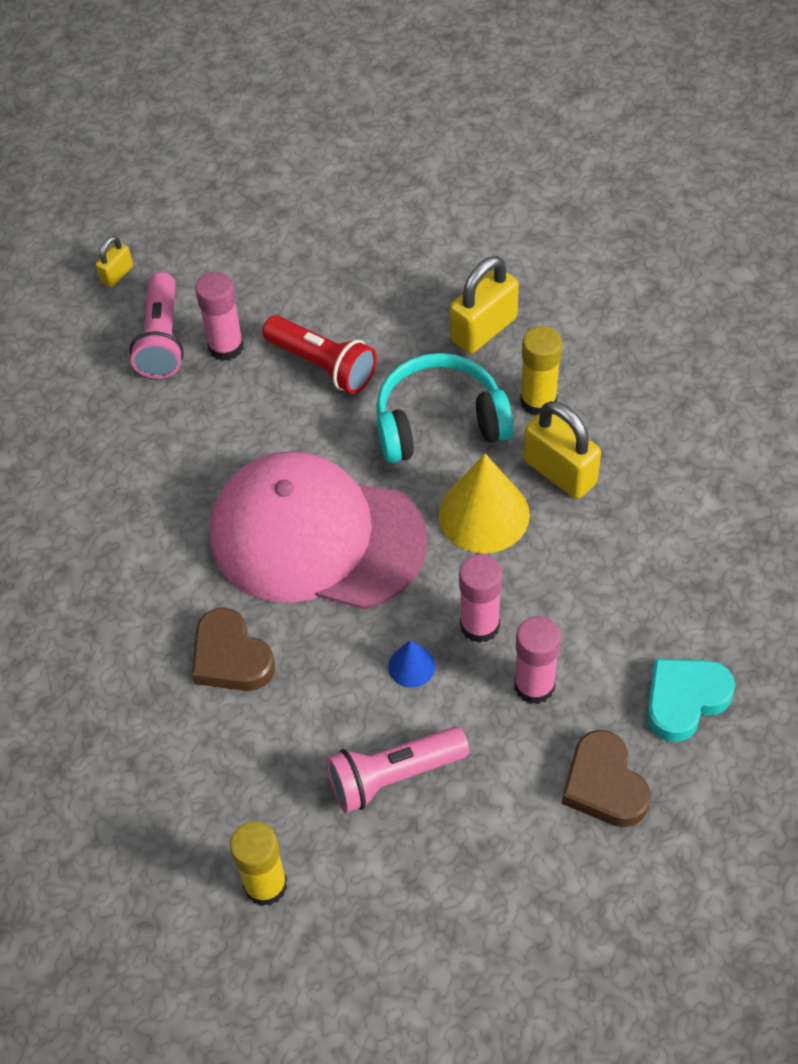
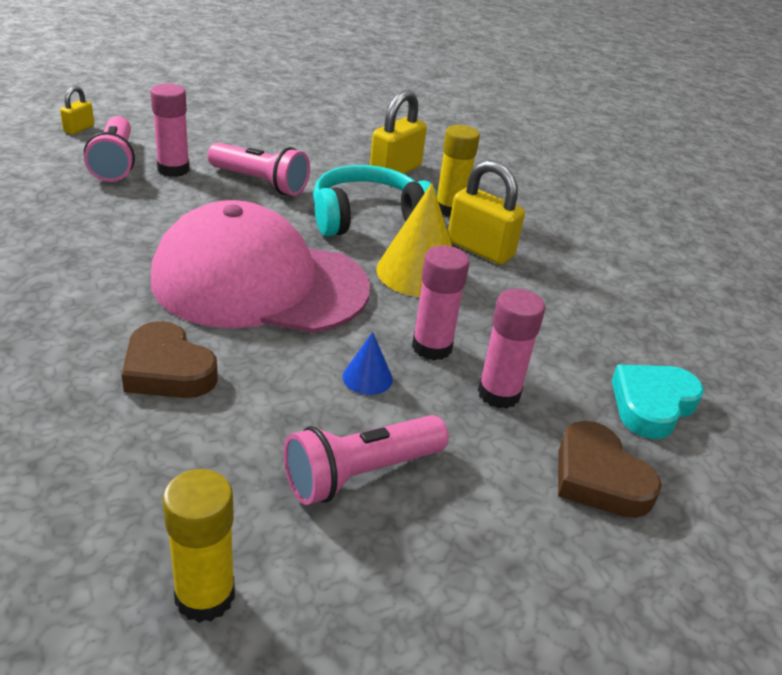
camera: 15 degrees left, 20 degrees down
(322, 365) = (260, 183): red flashlight -> pink flashlight

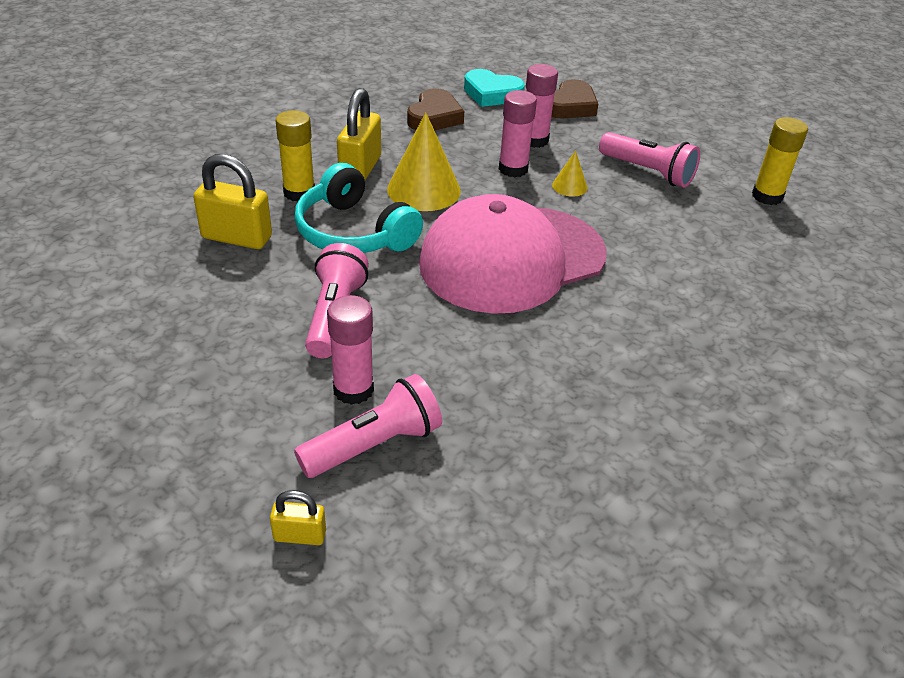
camera: 110 degrees left, 5 degrees up
(168, 370) = (648, 264): brown heart -> brown heart (434, 117)
(259, 283) = (512, 259): pink cap -> pink cap turned 75 degrees clockwise
(367, 378) = (569, 186): blue cone -> yellow cone

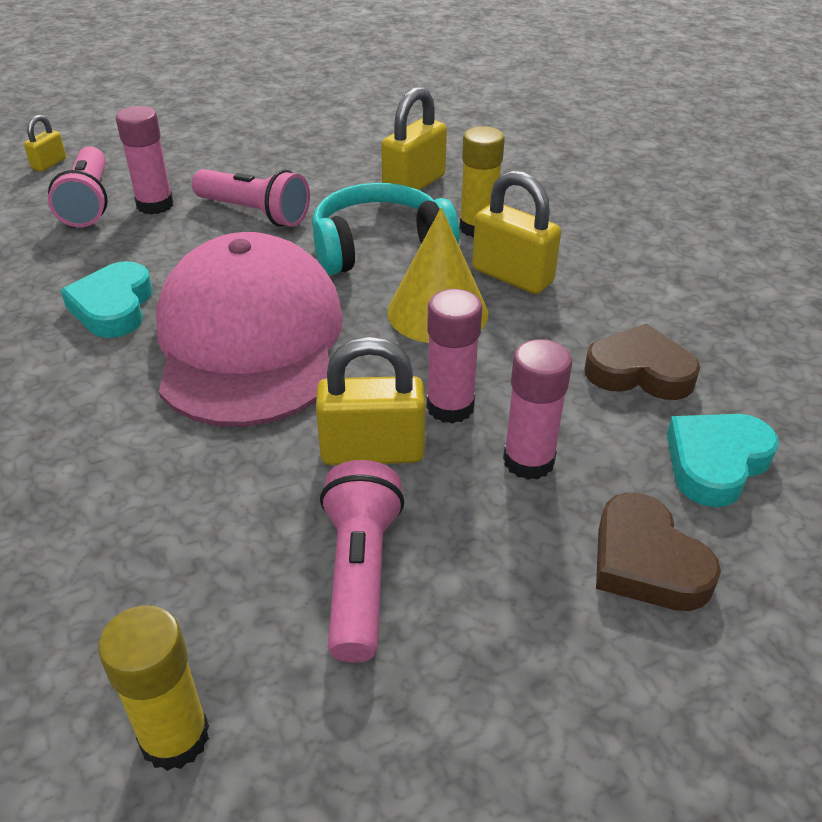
camera: 115 degrees right, 0 degrees up
(434, 117) = (639, 371): brown heart -> brown heart turned 150 degrees clockwise
(525, 342) = (113, 307): none -> turquoise heart
(569, 186) = (372, 451): yellow cone -> yellow padlock
(648, 172) = (360, 573): pink flashlight -> pink flashlight turned 120 degrees clockwise

